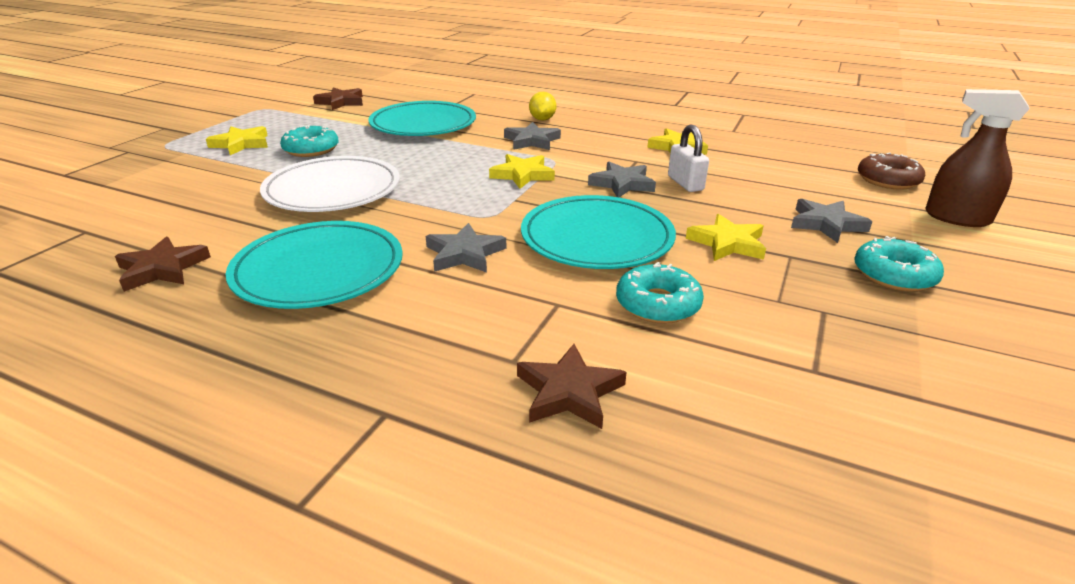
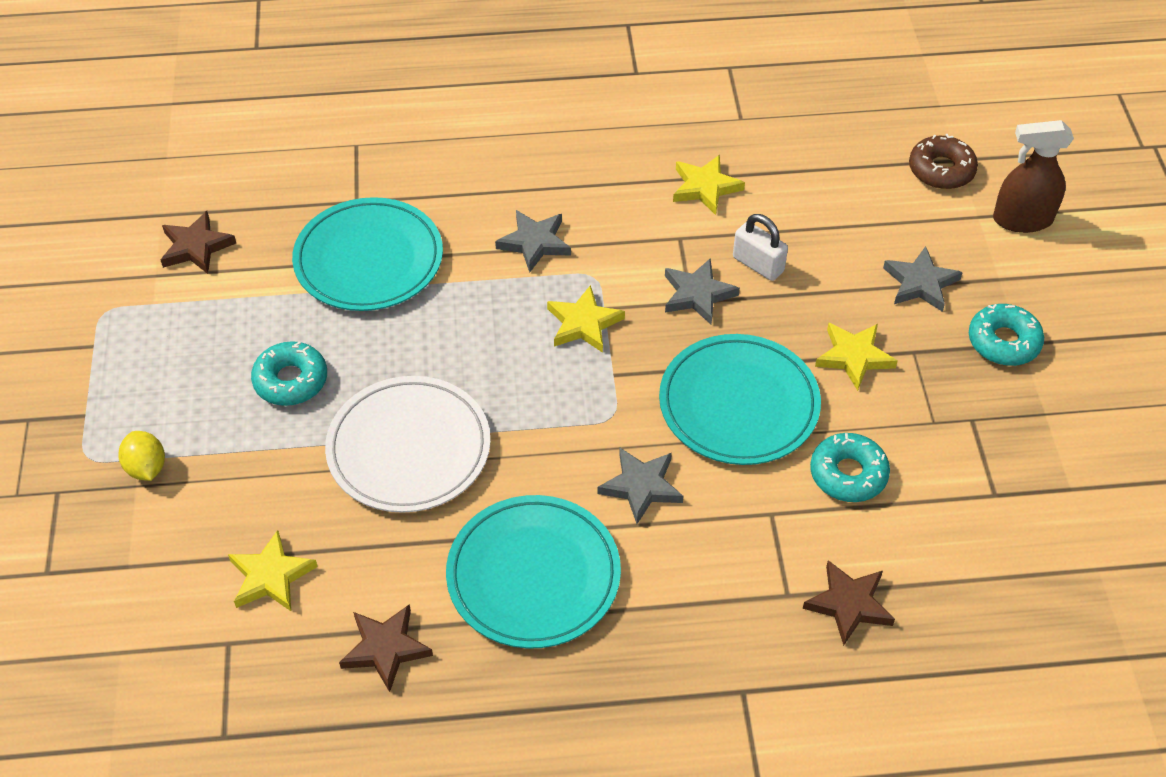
camera: 30 degrees left, 20 degrees up
(241, 144) = (187, 409): yellow star -> yellow star (271, 576)
(542, 119) = (505, 182): yellow lemon -> yellow lemon (146, 468)

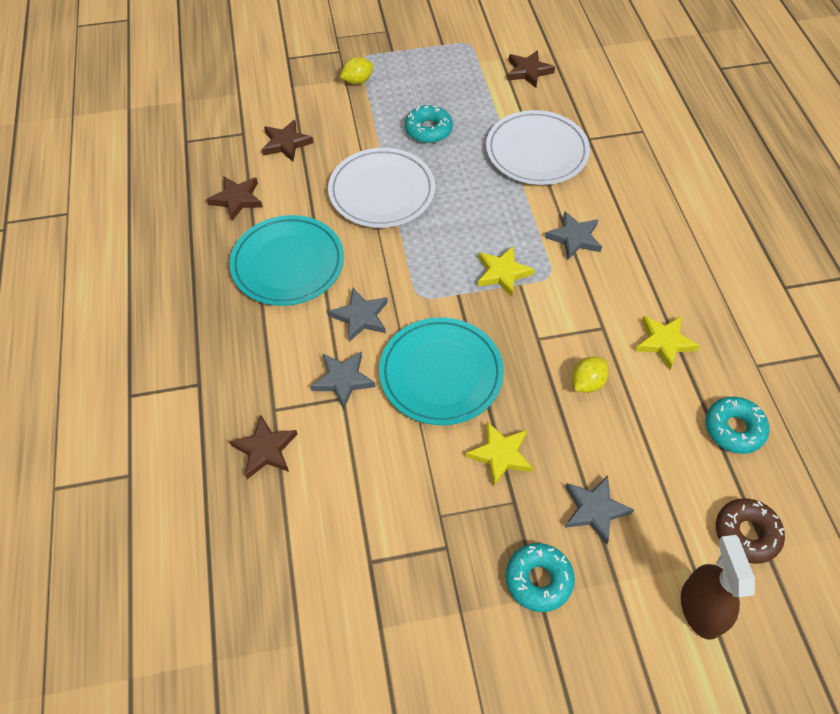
camera: 85 degrees right, 5 degrees up
(271, 576) = (286, 143): yellow star -> brown star
(369, 259) = (537, 152): turquoise plate -> white plate
(698, 294) = (545, 342): grey star -> grey star (343, 380)
(758, 264) = (587, 383): white padlock -> yellow lemon
(848, 474) = (382, 449): turquoise donut -> turquoise donut (734, 429)

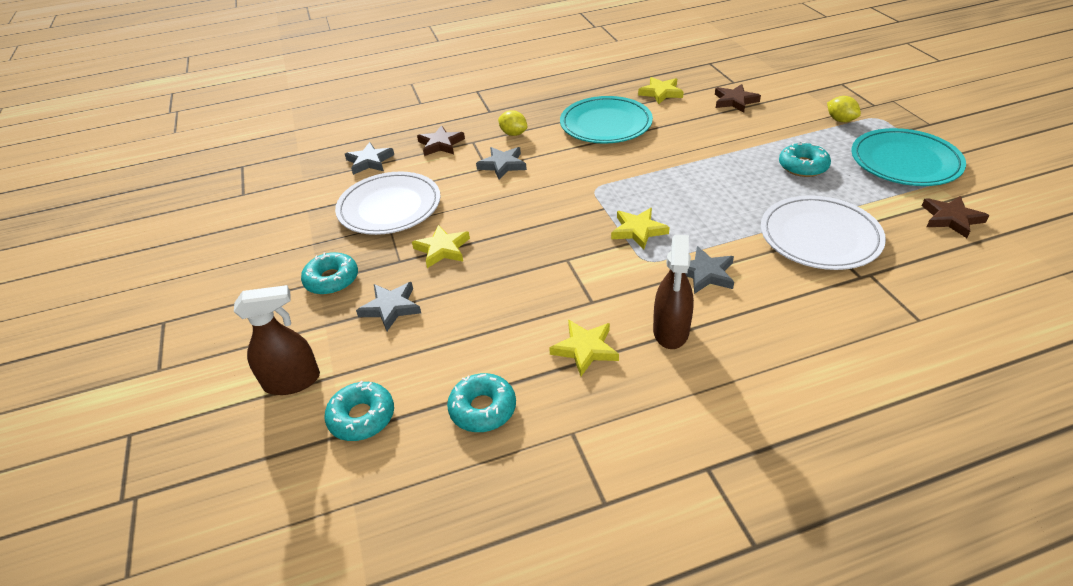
camera: 85 degrees right, 15 degrees down
(237, 199) = (661, 93): brown star -> yellow star
(361, 317) = (564, 163): grey star -> grey star (369, 161)
(382, 191) = (705, 153): white plate -> white plate (389, 207)
(441, 373) = (517, 209): turquoise plate -> turquoise plate (905, 162)
(587, 383) = (523, 295): yellow lemon -> yellow lemon (513, 134)
(645, 278) = (671, 331): none -> brown spray bottle
(746, 534) = (362, 417): brown donut -> turquoise donut

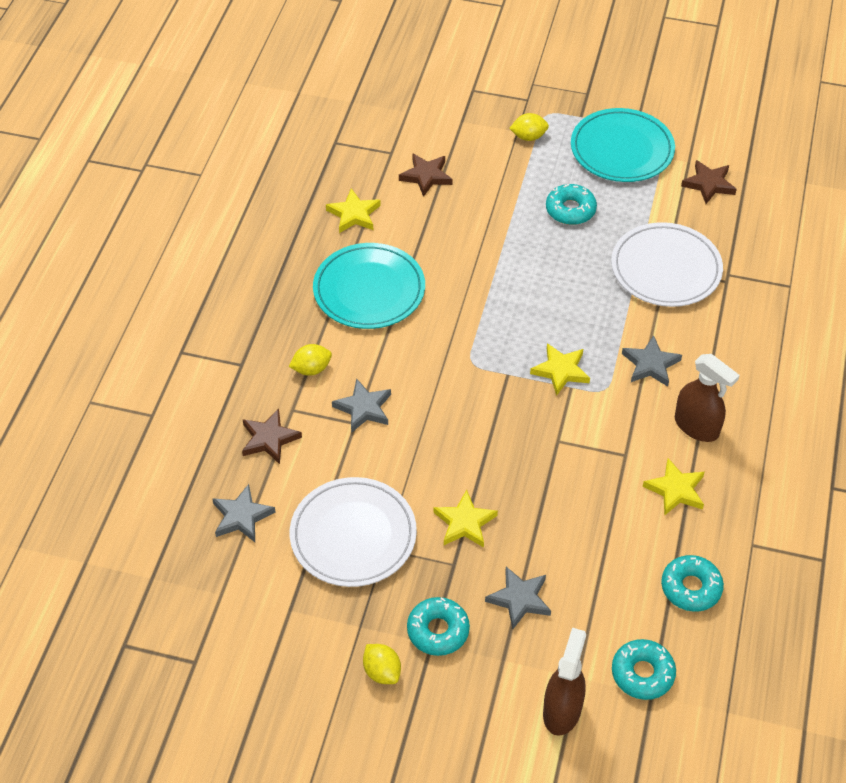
camera: 60 degrees left, 10 degrees up
(278, 270) = (382, 671): none -> yellow lemon

